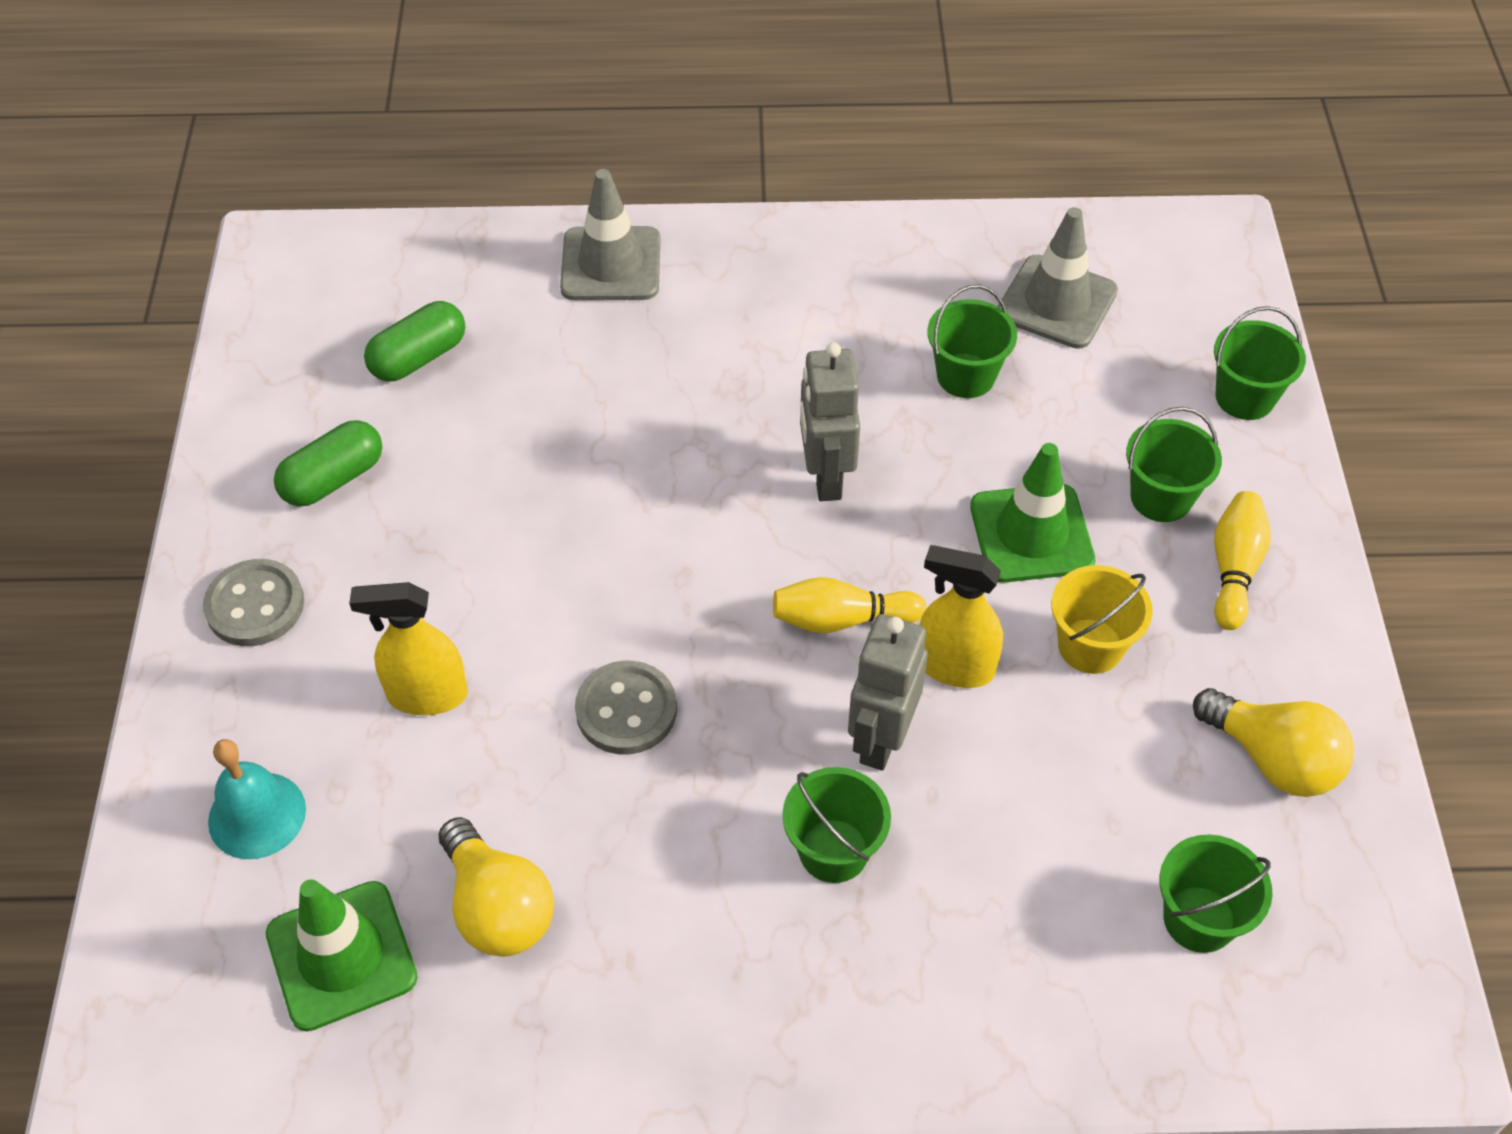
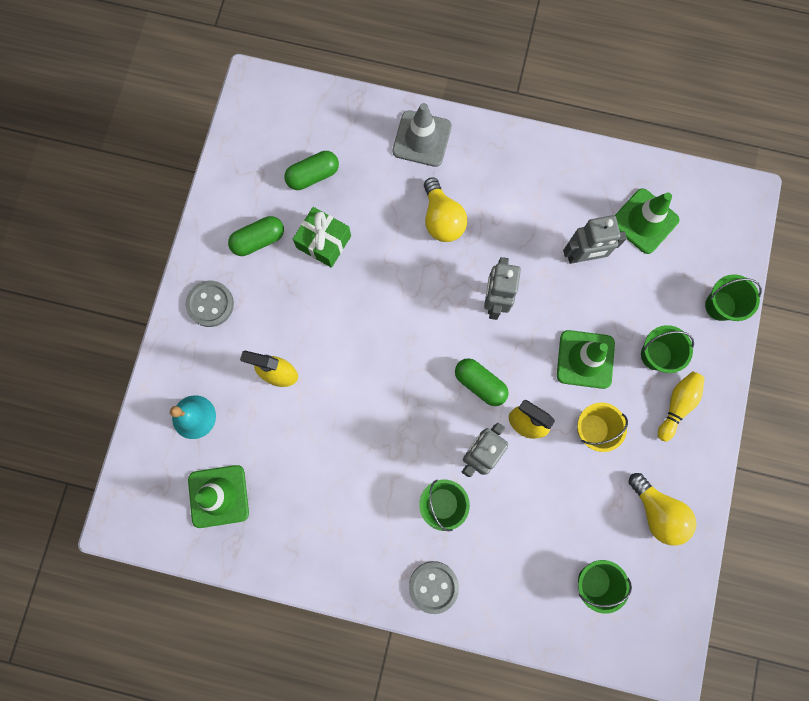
camera: 15 degrees right, 25 degrees up
(465, 455) = (324, 242): none -> green gift
(498, 908) = (289, 491): yellow light bulb -> yellow light bulb (442, 219)
(626, 710) = (368, 406): grey button -> grey button (433, 586)
(842, 619) = (480, 383): yellow bowling pin -> green capsule
(966, 376) = (582, 256): green bucket -> grey robot
(1057, 302) = (644, 221): grey traffic cone -> green traffic cone

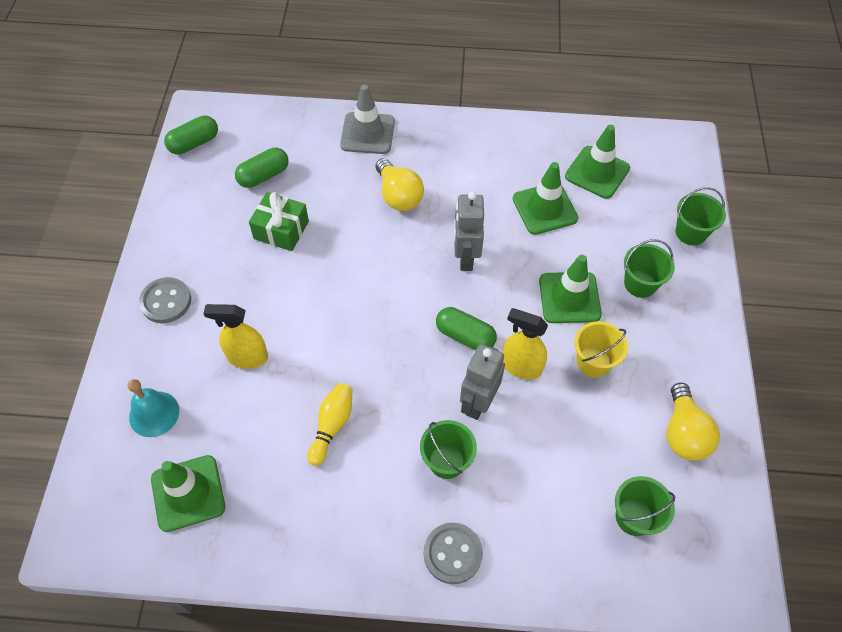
camera: 10 degrees left, 20 degrees down
(258, 240) = (213, 237): green capsule -> green capsule (194, 143)
(582, 256) = (544, 209): grey robot -> green traffic cone
(657, 512) = (683, 433): yellow light bulb -> yellow light bulb turned 45 degrees clockwise
(677, 405) = (674, 326): yellow bowling pin -> yellow bowling pin (332, 426)

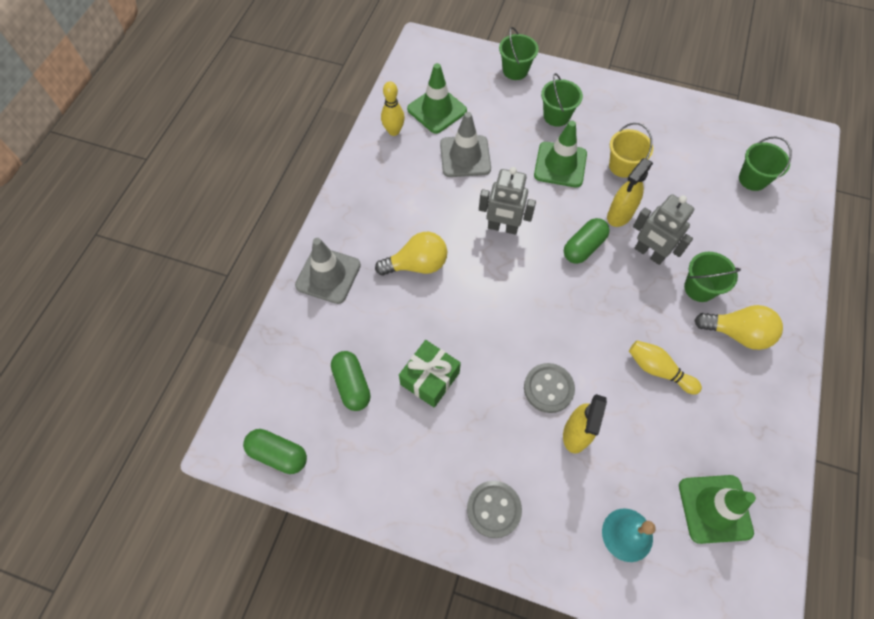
camera: 75 degrees left, 5 degrees up
(194, 143) = (278, 454): green capsule -> green capsule turned 45 degrees counterclockwise
(452, 553) = (777, 302): grey button -> grey button (548, 388)
(544, 209) = (465, 156): green traffic cone -> grey traffic cone
(552, 143) = (394, 131): none -> yellow bowling pin
(683, 433) = (689, 131): yellow light bulb -> yellow light bulb (737, 333)

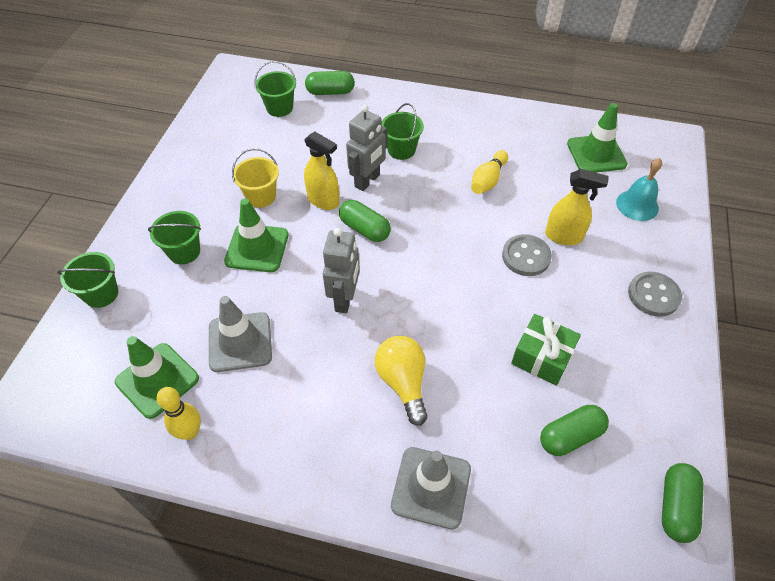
camera: 95 degrees left, 10 degrees down
(737, 333) = (442, 131): yellow light bulb -> none
(788, 225) = (330, 92): none -> green capsule

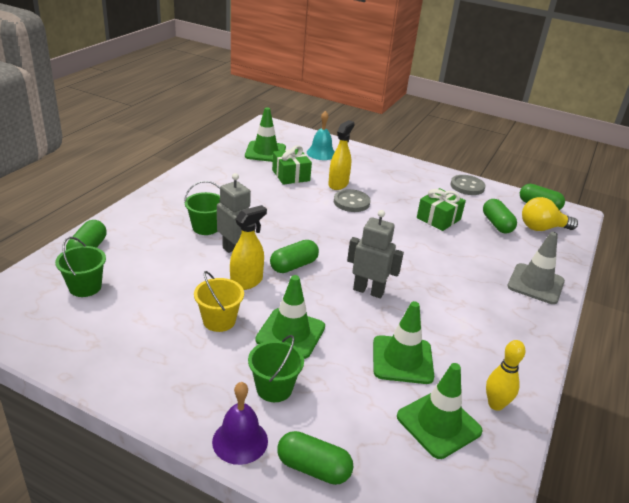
camera: 80 degrees left, 20 degrees down
(101, 294) = (313, 468): green bucket -> green capsule
(125, 244) = (240, 441): none -> purple bell
(240, 342) = (402, 360): grey traffic cone -> green traffic cone
(403, 382) = (453, 278): yellow light bulb -> yellow light bulb (542, 228)
(488, 180) = (267, 197): yellow bowling pin -> none
(554, 188) = (291, 175): none -> green gift
(653, 295) = (397, 170): grey button -> grey button (467, 186)

